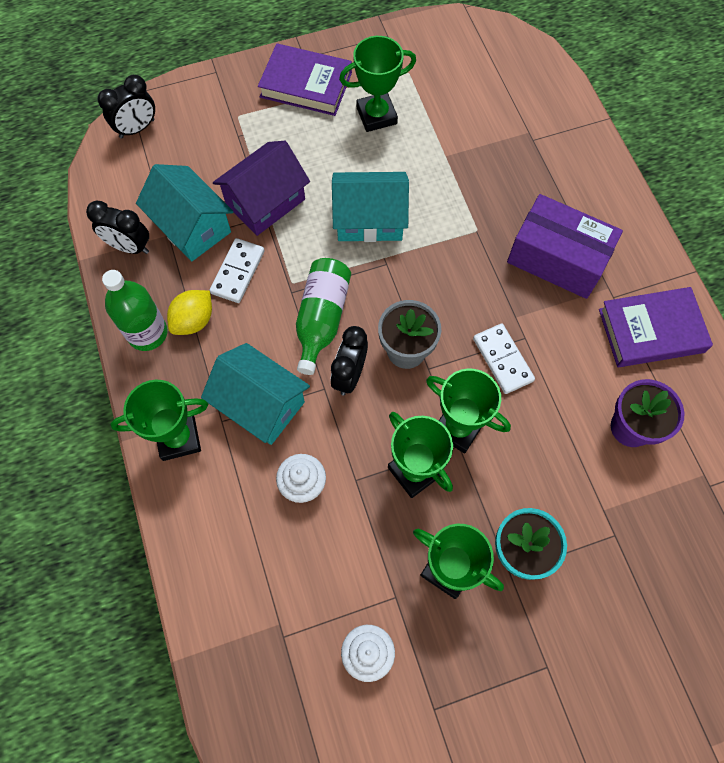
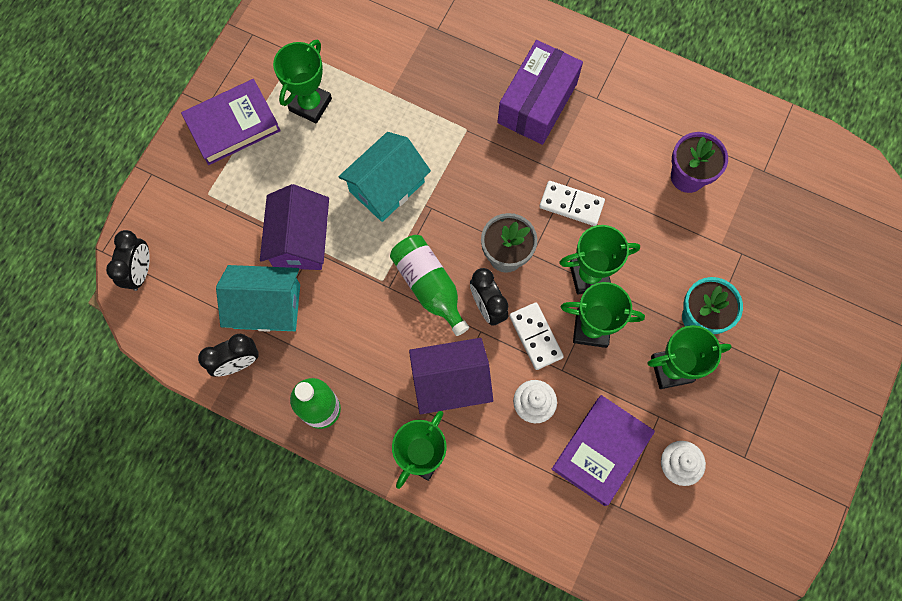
camera: 45 degrees left, 5 degrees up
(194, 321) = (344, 370): yellow lemon -> none
(237, 272) = (336, 308): white domino -> white domino (535, 336)
(260, 404) = (450, 381): turquoise house -> purple house
(557, 259) = (537, 103): purple box -> purple box turned 45 degrees counterclockwise
(651, 330) = (640, 101): purple book -> purple book (601, 451)

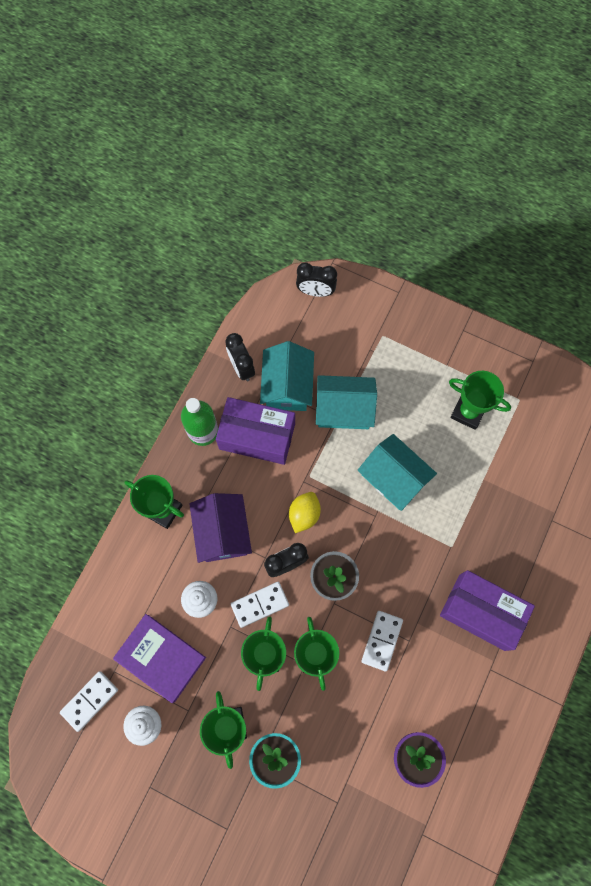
camera: 90 degrees right, 0 degrees up
(233, 125) = (445, 351): purple book -> none
(300, 240) = (344, 409): purple house -> turquoise house
(330, 342) = (257, 436): none -> purple box
(429, 286) = (304, 514): green bottle -> yellow lemon
(655, 535) = (90, 701): none -> white domino

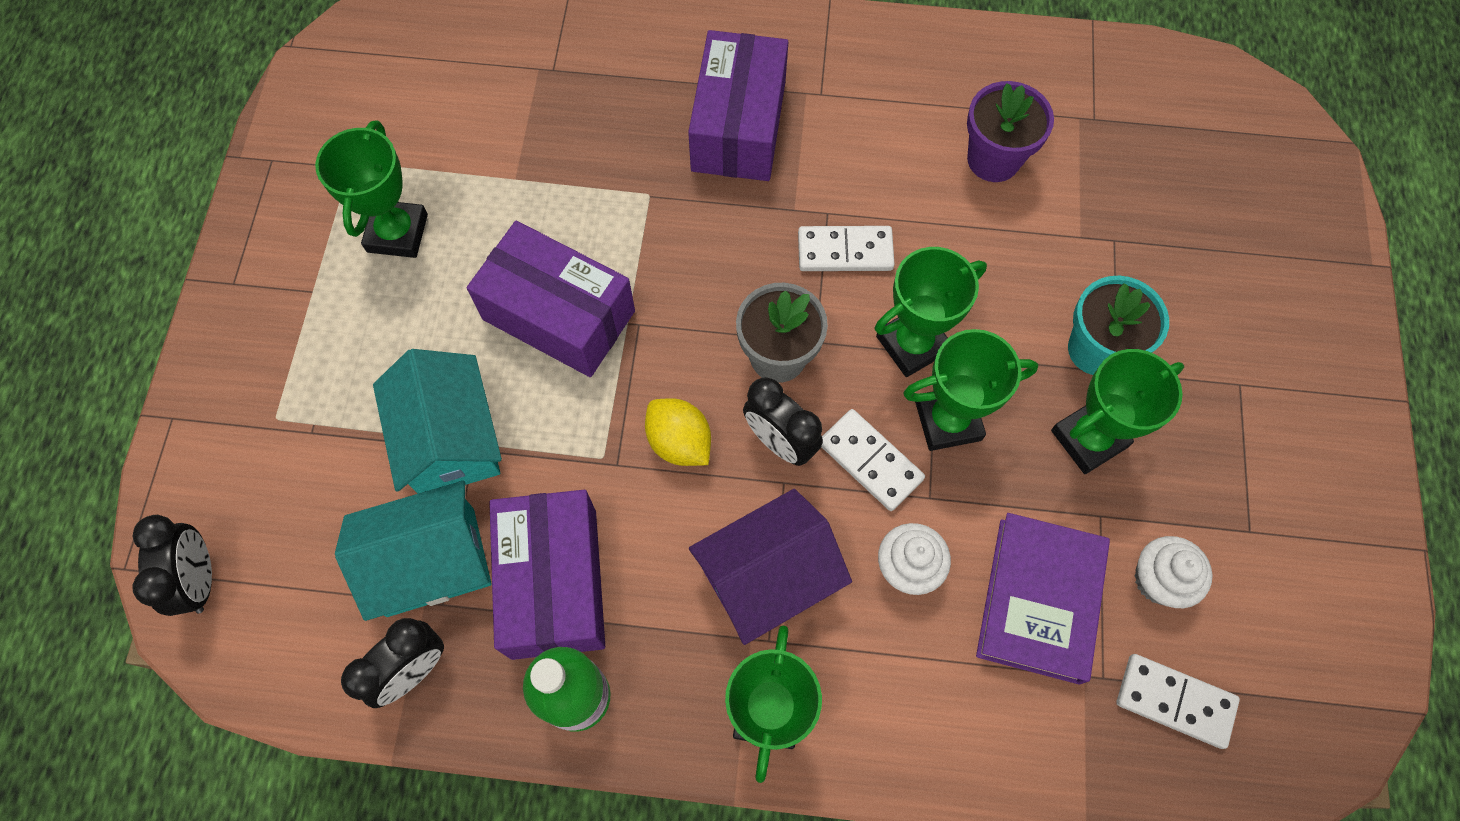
camera: 110 degrees left, 5 degrees down
(304, 514) = (679, 442): yellow lemon -> yellow lemon turned 45 degrees clockwise
(393, 478) = (559, 315): turquoise house -> purple box

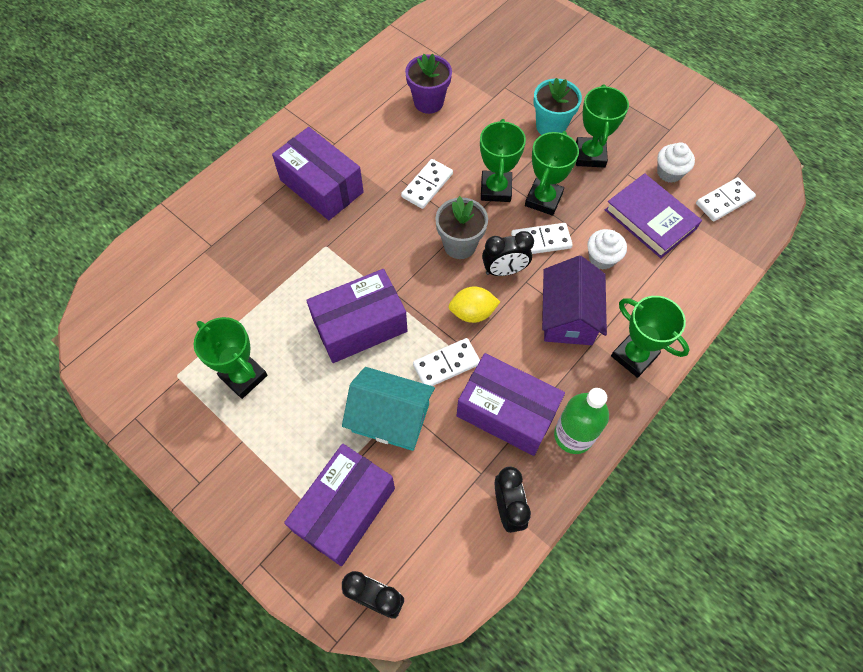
camera: 55 degrees left, 5 degrees down
(293, 467) = (344, 509): none -> purple box
(431, 562) = (453, 466): turquoise house -> none
(575, 458) = (446, 364): none -> white domino

